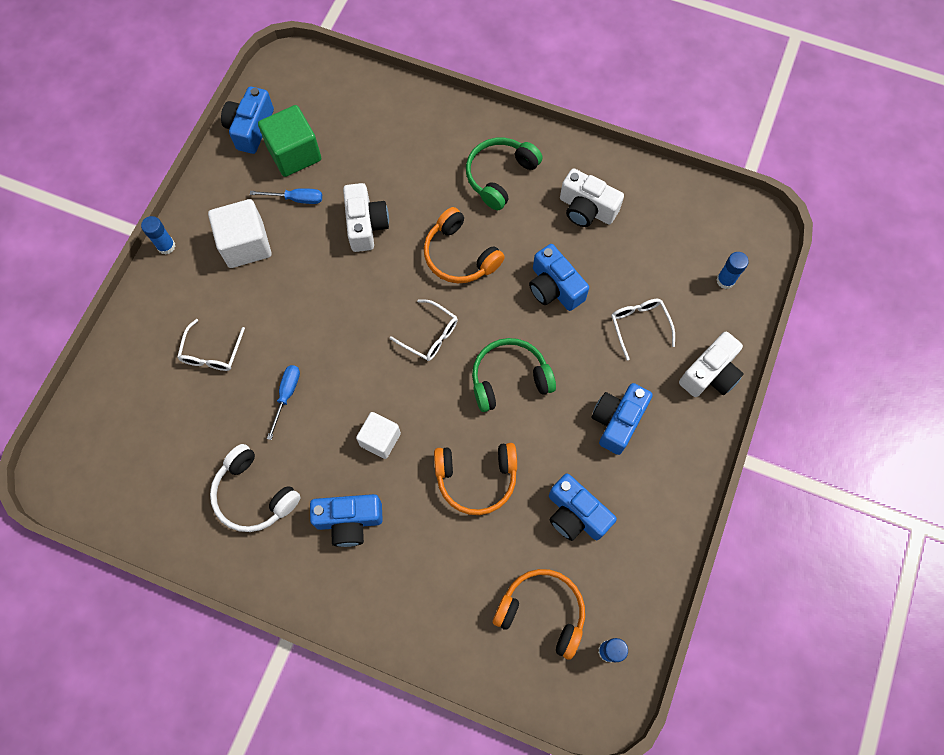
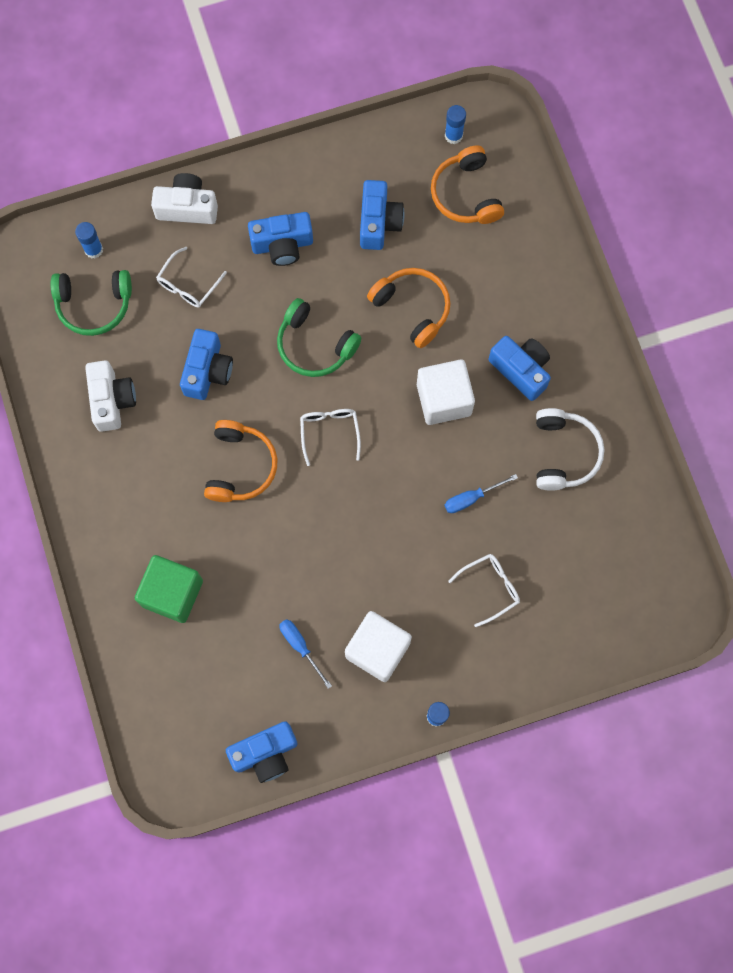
camera: 130 degrees left, 5 degrees up
(294, 153) = (258, 689): green cube -> green cube (172, 593)
(366, 225) = (276, 566): white camera -> none
(380, 439) = (444, 399): white cube -> white cube, size x1.53
(500, 176) = (136, 495): green headphones -> green headphones (94, 305)

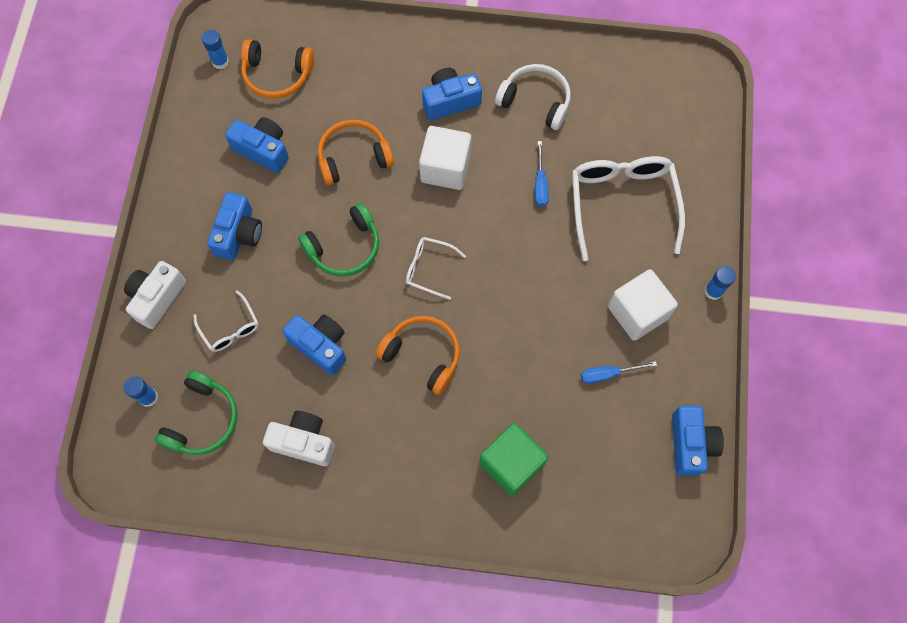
camera: 65 degrees left, 5 degrees down
(490, 588) = (622, 203): white glasses -> white glasses, size x1.98

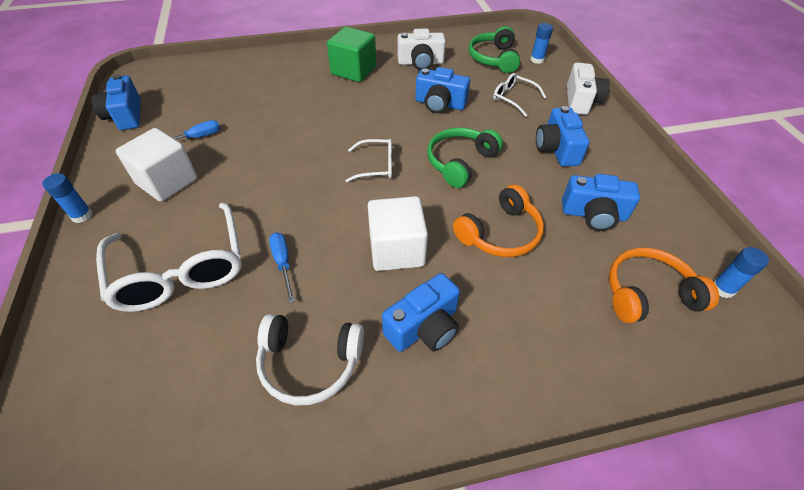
camera: 160 degrees right, 20 degrees down
(423, 355) = (357, 116): orange headphones -> none
(511, 464) = (270, 81): green cube -> green cube (353, 71)

